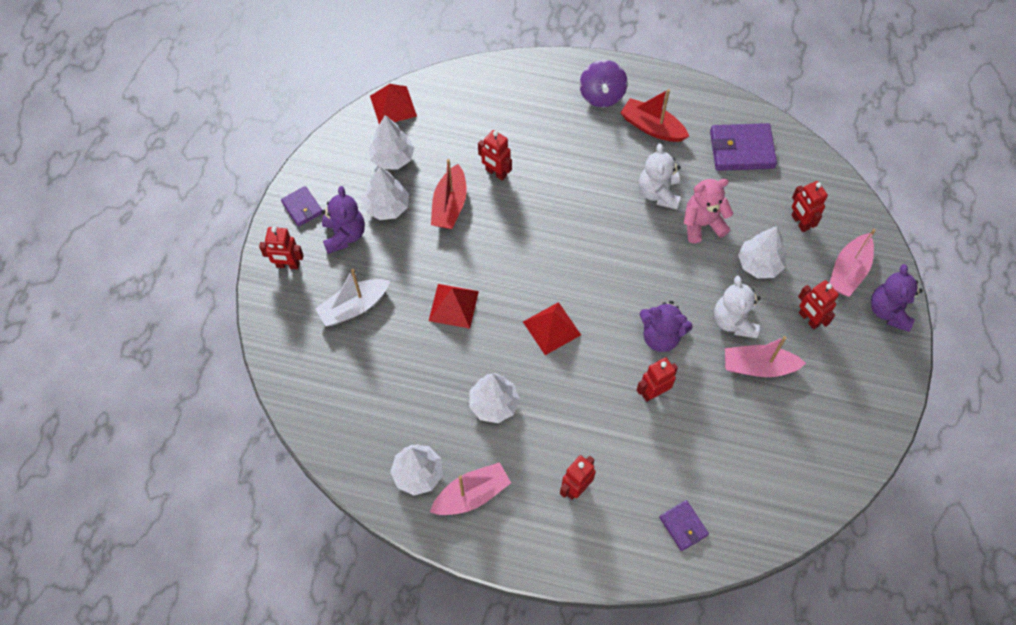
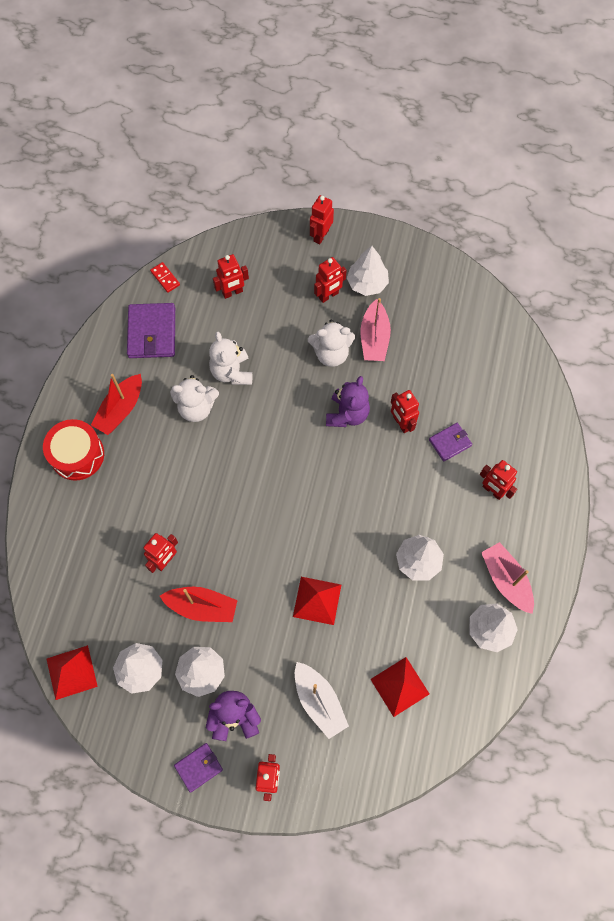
camera: 90 degrees left, 5 degrees up
(551, 328) = (340, 508): red pyramid -> red pyramid (399, 686)
(601, 95) = (77, 455): purple spinning top -> red drum
(683, 526) = (519, 407): purple wallet -> purple wallet (450, 443)
(702, 224) = (232, 372): pink teddy bear -> white teddy bear
(759, 264) = (274, 329): white tree -> white tree (367, 283)
(809, 158) = (165, 278): none -> red domino
(848, 271) = (282, 260): pink boat -> none
(888, 311) = (320, 235): purple teddy bear -> red robot

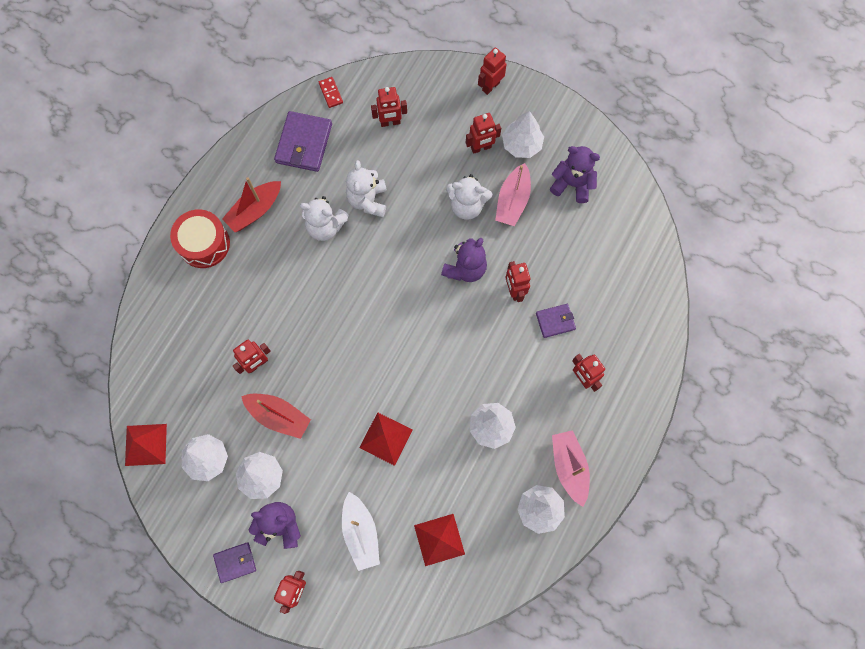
camera: 15 degrees right, 5 degrees up
(427, 309) = (572, 184): none -> purple teddy bear

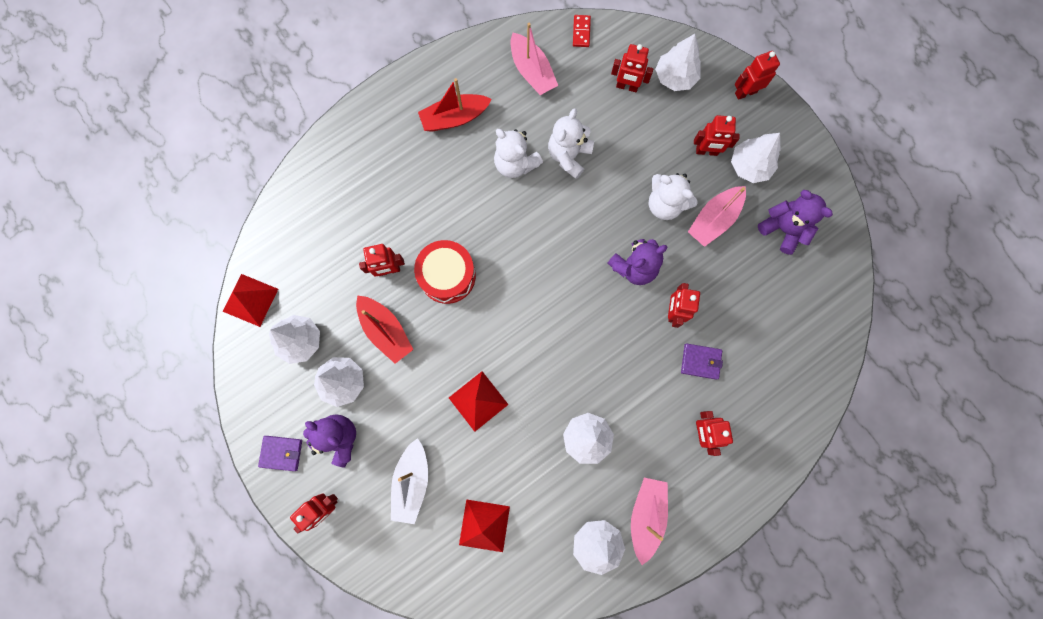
camera: 25 degrees right, 5 degrees up
(204, 244) = (391, 129): red drum -> red drum (447, 276)
(304, 143) = (532, 71): purple wallet -> pink boat
(427, 98) = (675, 77): none -> white tree

